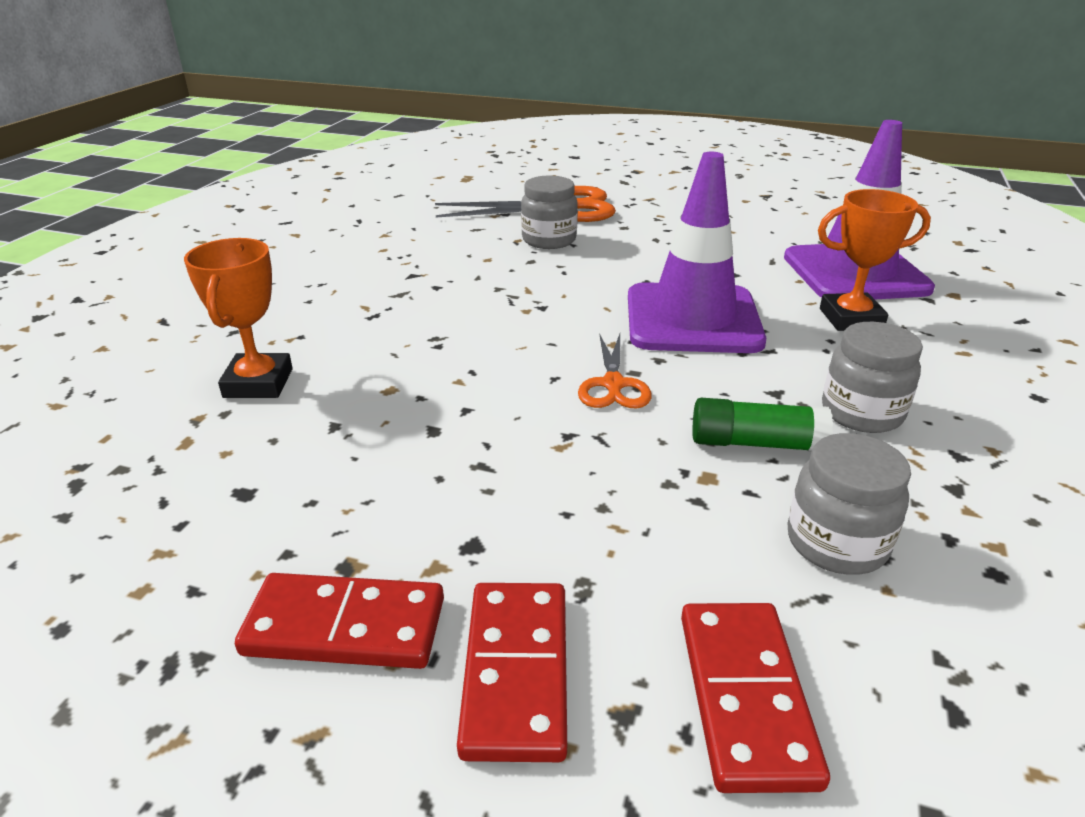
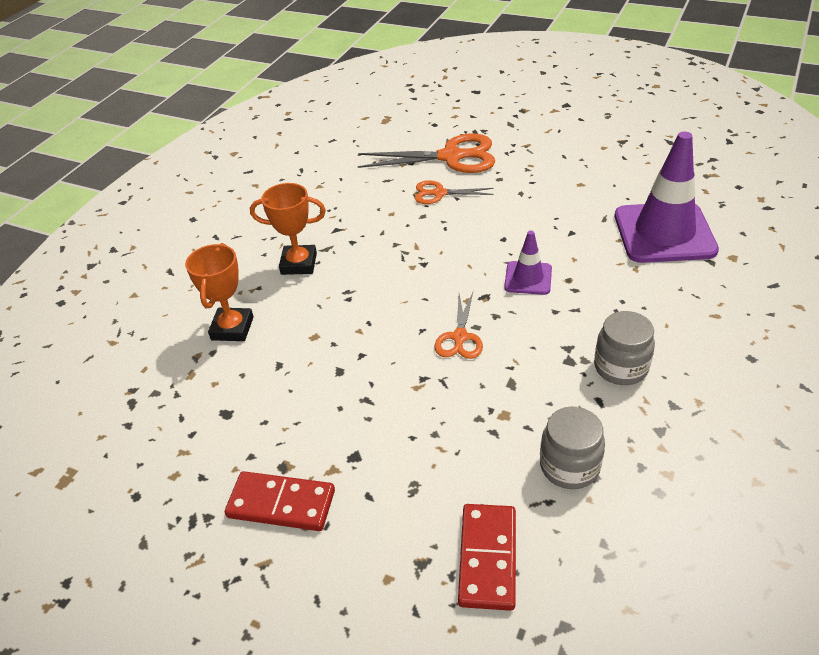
camera: 10 degrees right, 10 degrees up
(516, 672) = (369, 536): red domino -> none
(549, 240) = (439, 193): grey jar -> orange scissors
(692, 319) = (528, 278): purple traffic cone -> purple traffic cone, size x0.50
(756, 443) = (542, 390): green glue stick -> none
(851, 319) = (644, 280): orange trophy -> orange trophy (299, 264)

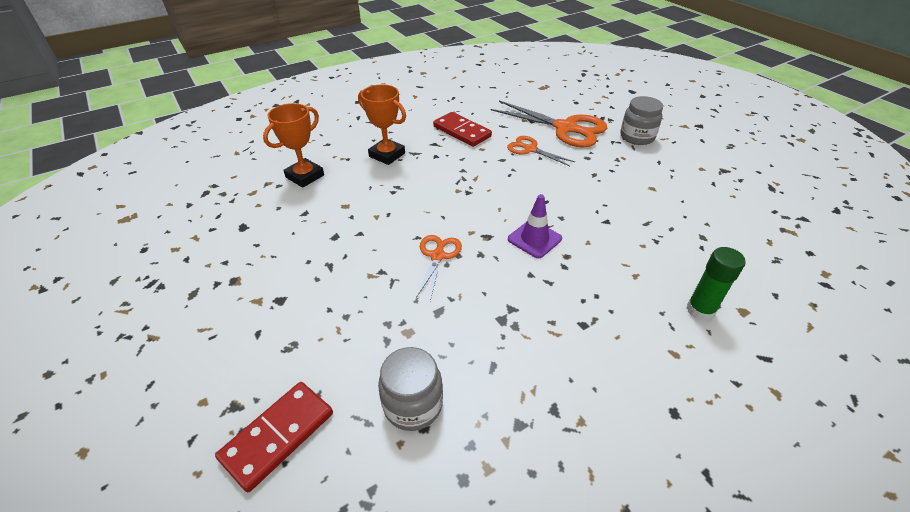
camera: 30 degrees right, 0 degrees up
(281, 503) = (205, 304): red domino -> red domino (462, 131)
(460, 337) = (437, 256): orange scissors -> orange scissors turned 150 degrees clockwise
(620, 367) = (539, 349): grey jar -> grey jar (637, 137)
(664, 233) = (692, 259): purple traffic cone -> none
(704, 272) = (700, 310): none -> green glue stick

